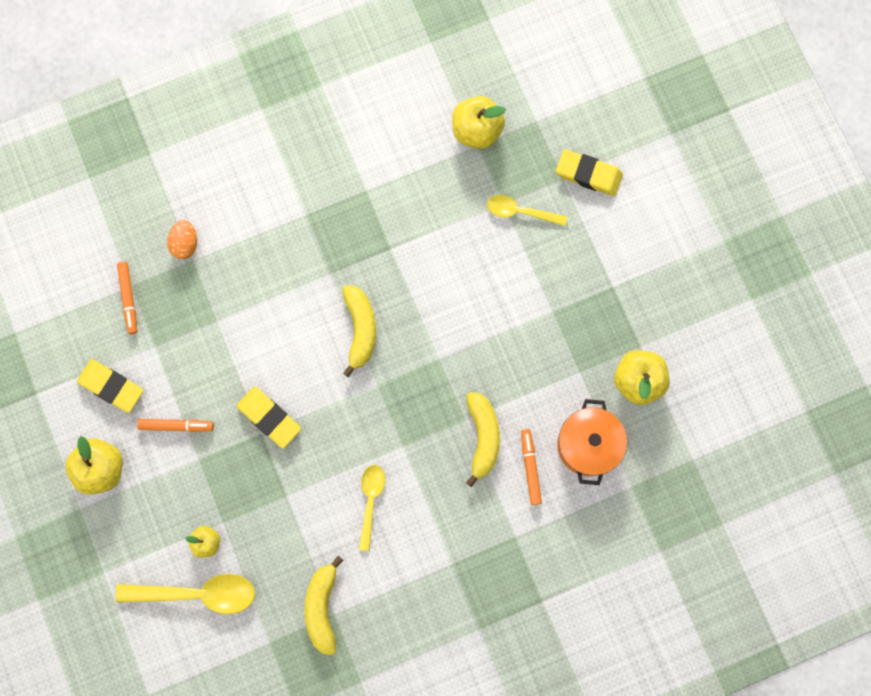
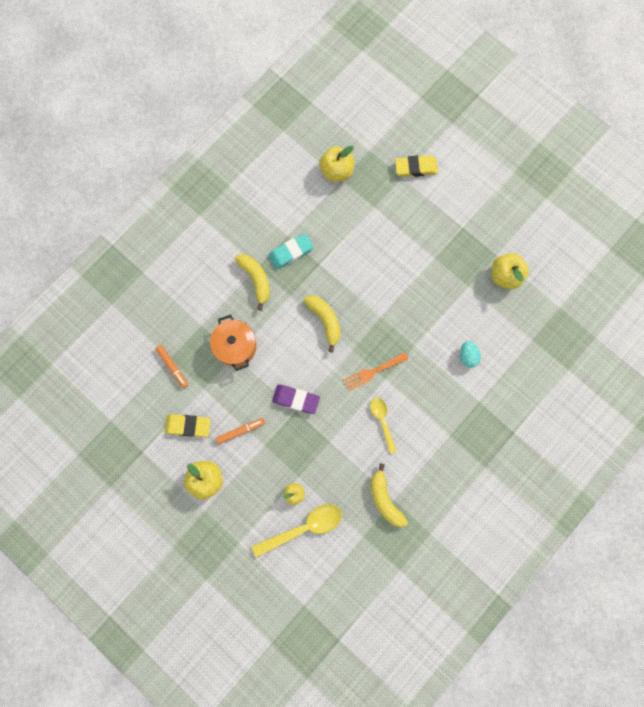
camera: 25 degrees left, 0 degrees up
(185, 244) = (192, 317): orange egg -> none
(269, 418) = (296, 399): yellow eraser -> purple eraser
(359, 215) = (291, 252): none -> turquoise eraser
(390, 429) = (372, 372): none -> orange fork
(483, 437) = (430, 351): yellow banana -> yellow banana (256, 280)
(520, 212) = (386, 207): yellow spoon -> none
(530, 467) = (467, 356): orange marker -> turquoise egg
(588, 445) = (494, 327): orange pot -> orange pot (236, 346)

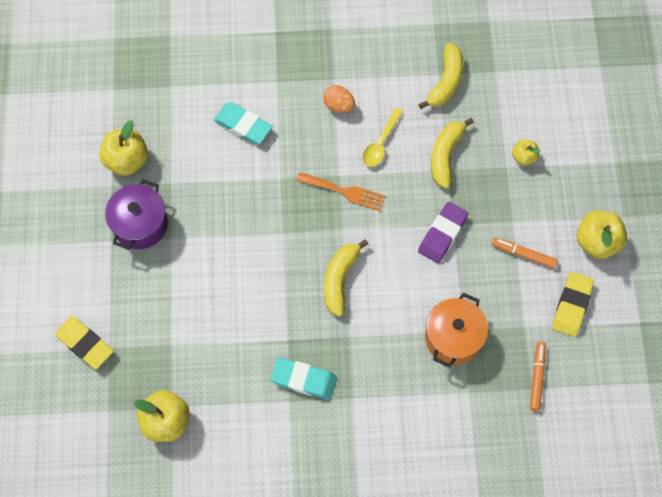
camera: 135 degrees left, 10 degrees down
(188, 426) = (572, 305): yellow eraser -> yellow eraser turned 60 degrees clockwise
(256, 280) = (367, 385): yellow banana -> yellow banana (446, 155)
(296, 399) = (442, 234): purple eraser -> purple eraser turned 60 degrees clockwise
(303, 527) = (542, 123): yellow spoon -> none
(429, 421) = (338, 105): none -> orange egg
(458, 249) = (140, 224): none -> purple pot
(467, 356) = (243, 125): turquoise egg -> turquoise eraser

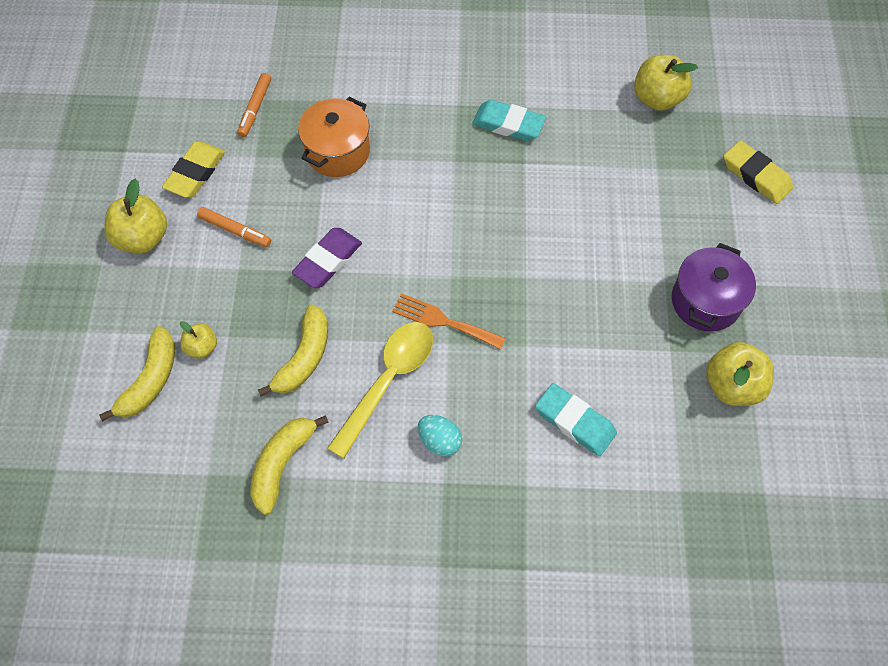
camera: 175 degrees left, 5 degrees down
(338, 105) = (439, 441): orange egg -> turquoise egg
(340, 279) = (459, 220): yellow banana -> yellow banana (150, 380)
(381, 143) = (388, 381): yellow spoon -> yellow spoon, size x1.62

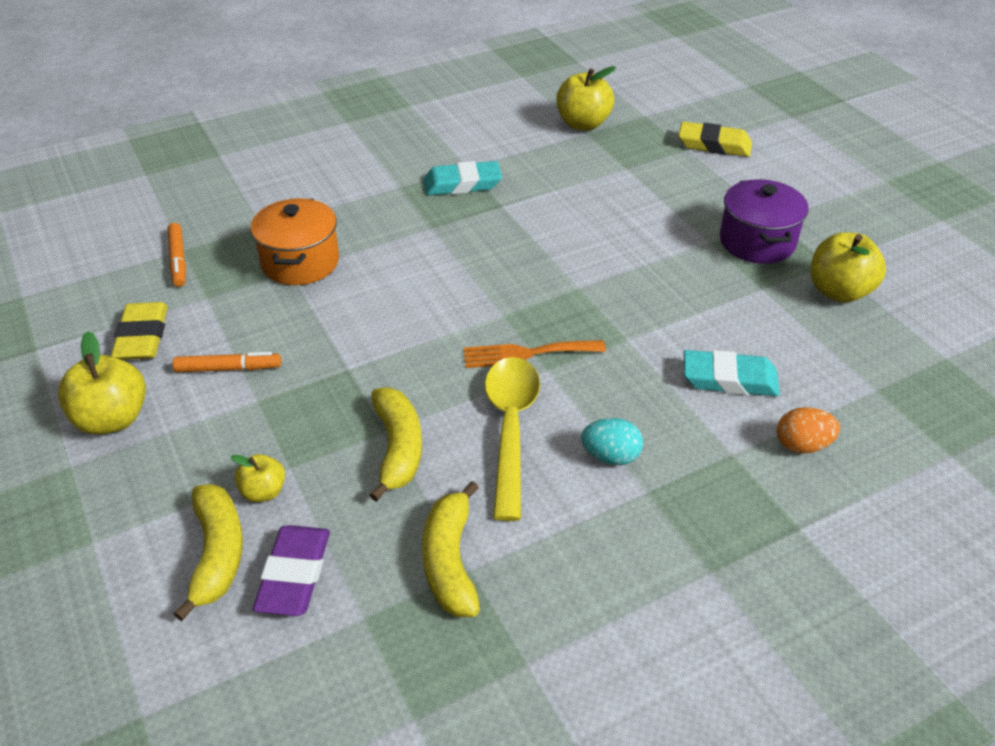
camera: 30 degrees left, 20 degrees down
(328, 260) = (359, 353): purple eraser -> purple eraser (294, 575)
(582, 506) = (802, 445): none -> orange egg

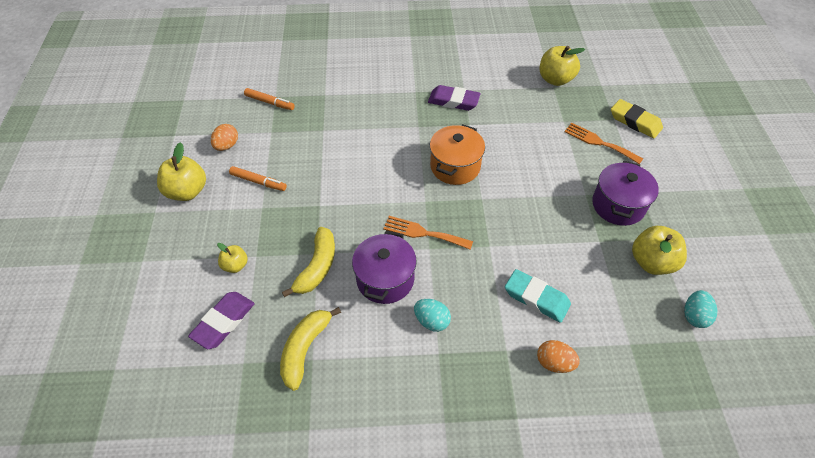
camera: 25 degrees right, 10 degrees up
(142, 337) = (227, 146): yellow eraser -> orange egg
(178, 260) = (269, 102): orange marker -> orange marker turned 75 degrees counterclockwise
(217, 554) = (194, 293): yellow banana -> none
(300, 262) = (332, 125): orange pot -> orange pot (455, 166)
(462, 184) = (453, 101): turquoise eraser -> purple eraser
(510, 428) = (385, 279): yellow spoon -> purple pot
(686, 179) = (599, 142): none -> orange fork
(926, 332) = (694, 316): none -> turquoise egg

